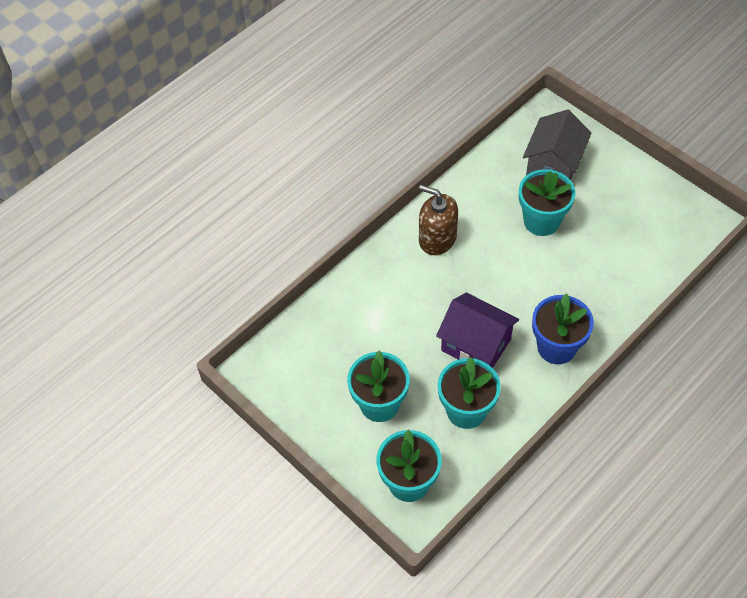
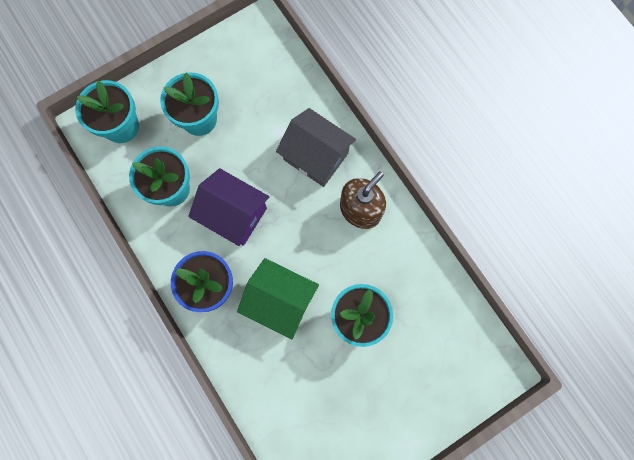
camera: 100 degrees right, 20 degrees up
(476, 345) = (234, 214): purple house -> purple house turned 75 degrees clockwise
(548, 285) = (280, 301): none -> green house
(553, 165) = (427, 353): grey house -> grey house (316, 156)

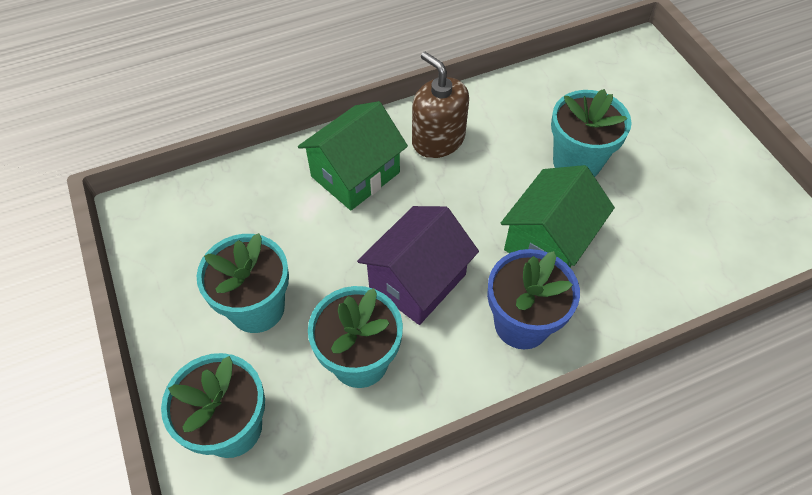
camera: 80 degrees left, 20 degrees down
(316, 156) = (355, 174): grey house -> green house

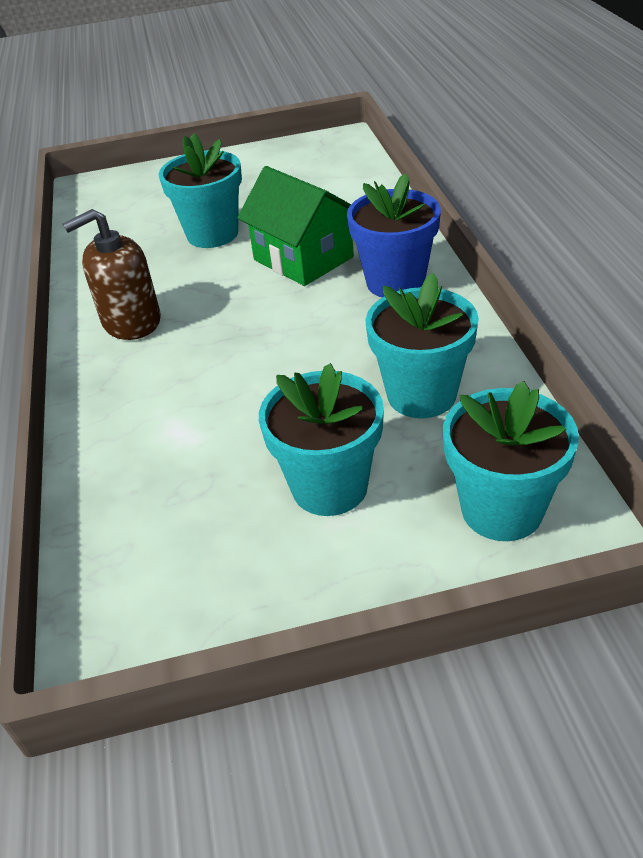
camera: 75 degrees left, 15 degrees down
(355, 174) = (150, 391): green house -> none
(417, 281) = (326, 347): purple house -> none

